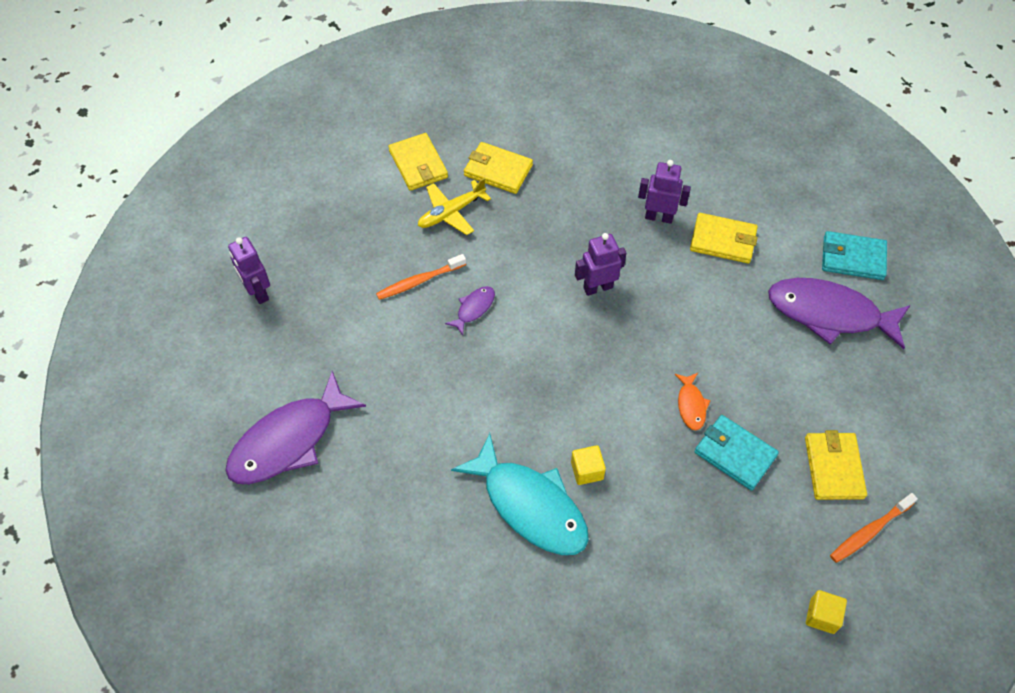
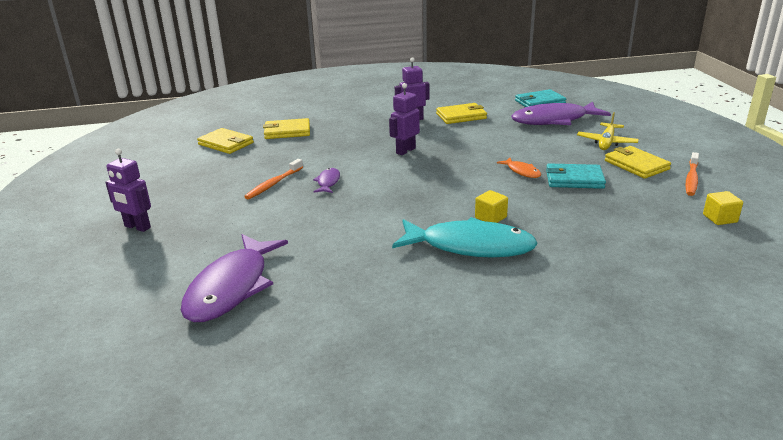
camera: 30 degrees left, 30 degrees down
(451, 212) = (270, 153): yellow plane -> yellow plane (606, 142)

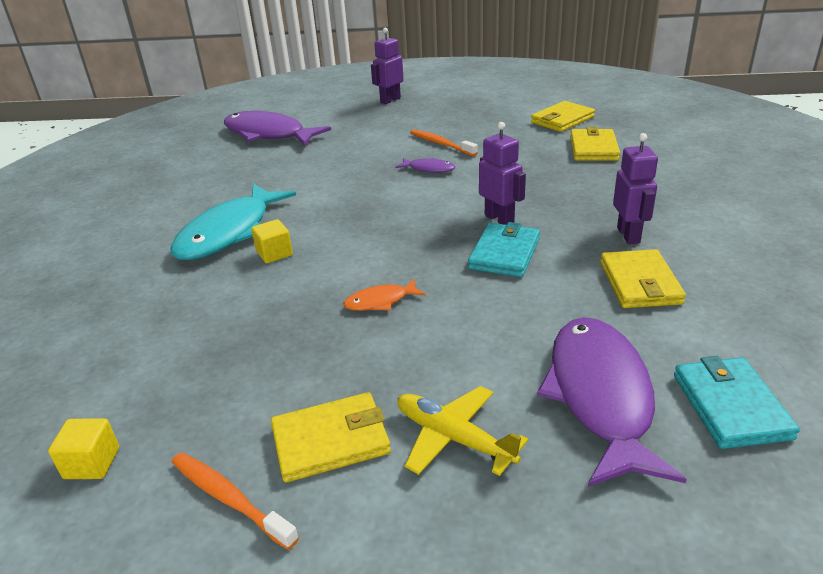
camera: 105 degrees right, 5 degrees up
(574, 179) = (324, 345): turquoise wallet -> turquoise wallet (504, 253)

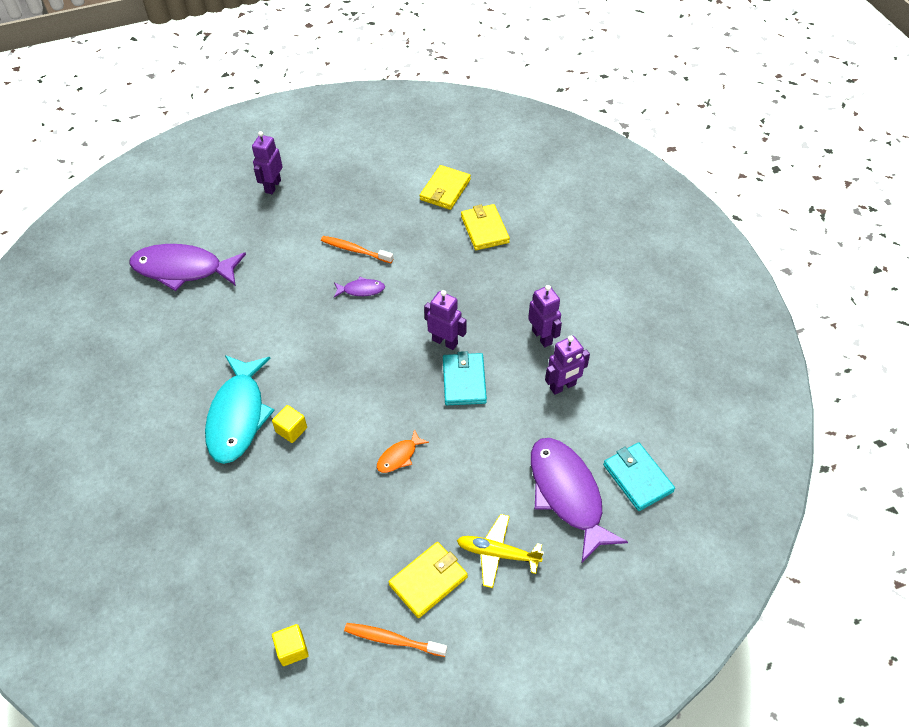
camera: 25 degrees left, 20 degrees up
(640, 283) = (563, 386): yellow wallet -> purple robot

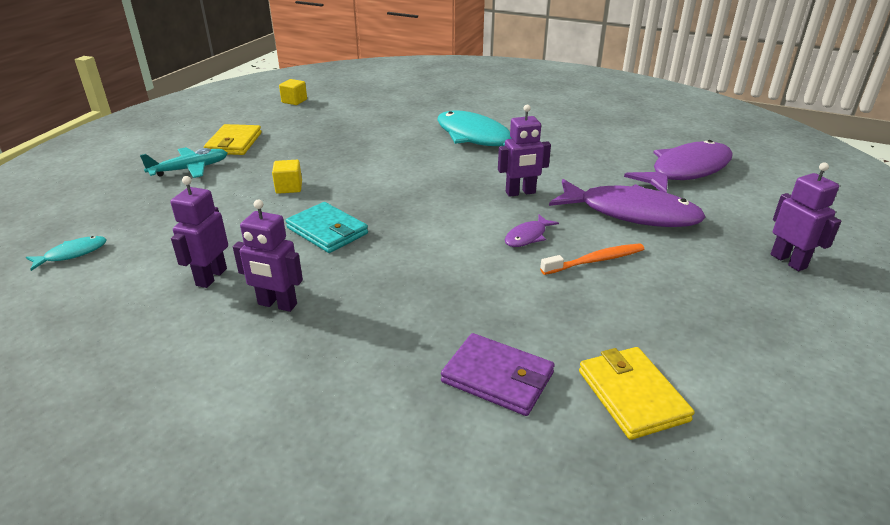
camera: 135 degrees right, 20 degrees down
(291, 430) = (430, 149): yellow cube -> yellow cube (289, 187)
(393, 640) = (234, 122): orange toothbrush -> none
(399, 456) = (327, 172): orange fish -> none
(445, 342) = (384, 245): purple robot -> purple robot (520, 193)
(484, 229) = (497, 377): yellow wallet -> purple wallet
(498, 553) = (189, 169): yellow plane -> turquoise plane
(567, 494) = (148, 215): purple fish -> purple fish (631, 213)
(637, 478) = (72, 254): turquoise wallet -> turquoise fish

